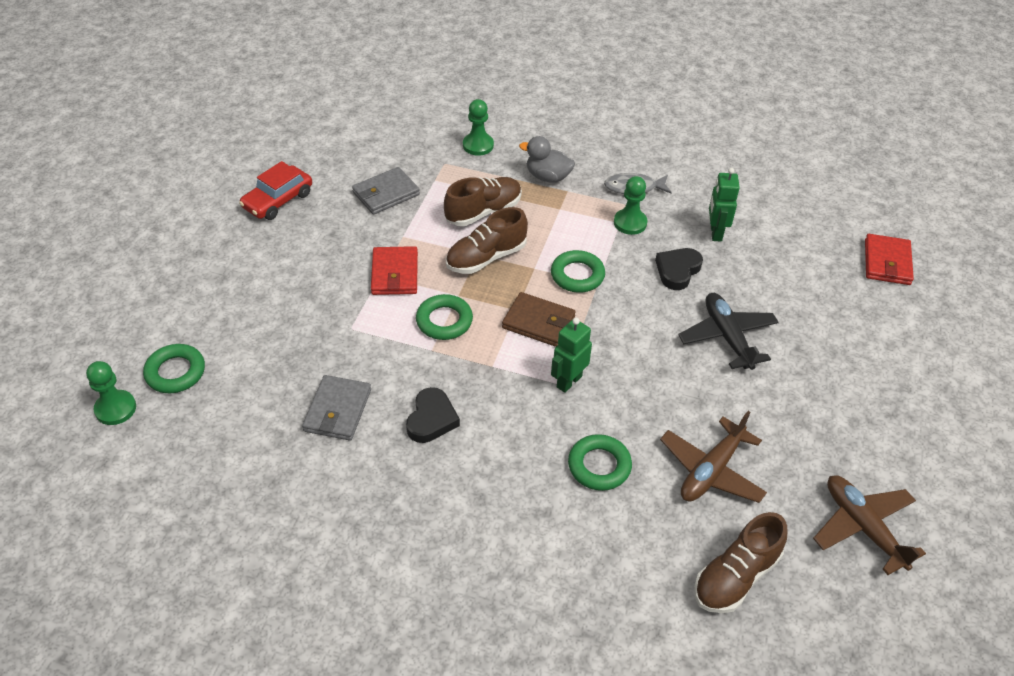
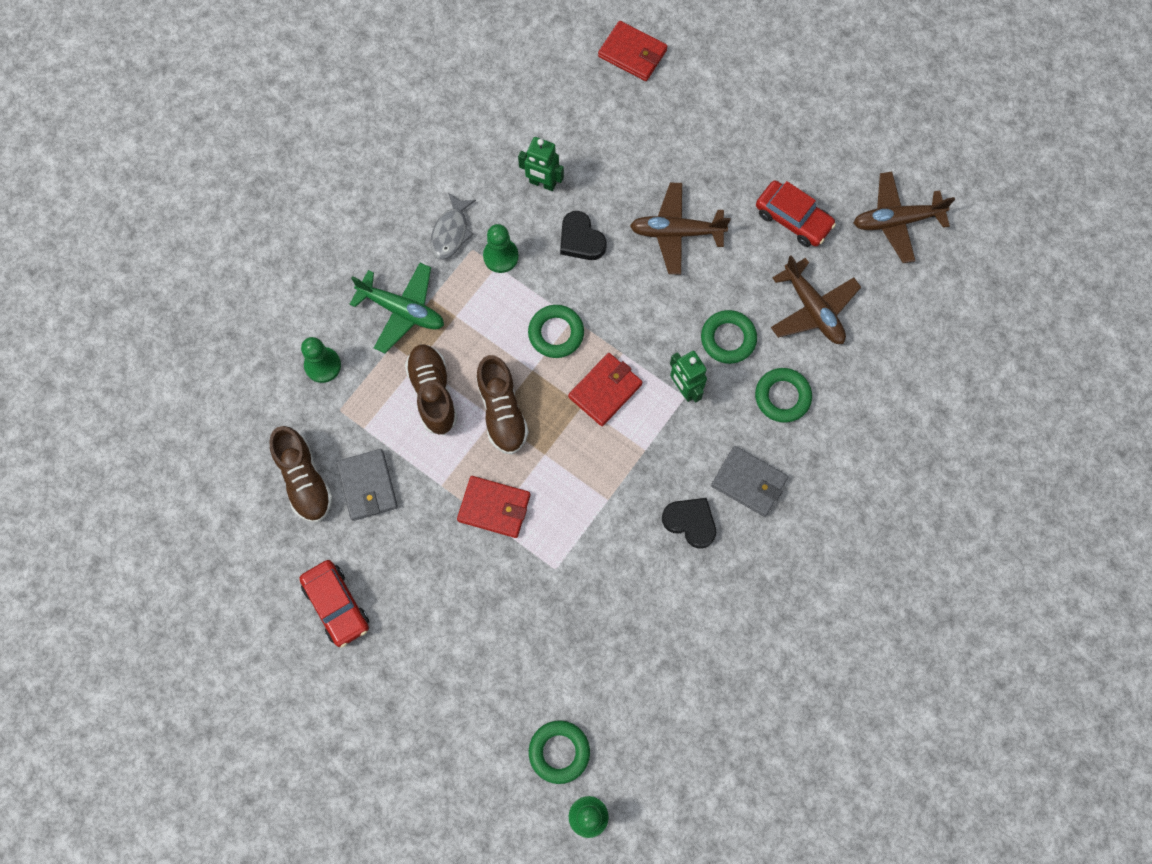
camera: 70 degrees left, 25 degrees up
(337, 410) = (655, 604): grey wallet -> grey wallet (749, 482)
(444, 321) = (575, 477): green ring -> green ring (728, 339)
(538, 322) = (605, 390): brown wallet -> red wallet
(547, 177) = (402, 310): grey duck -> green plane
(727, 337) = (676, 232): black plane -> brown plane
(736, 576) = (912, 334): brown shoe -> brown shoe (304, 480)
(803, 429) = (793, 218): none -> red car

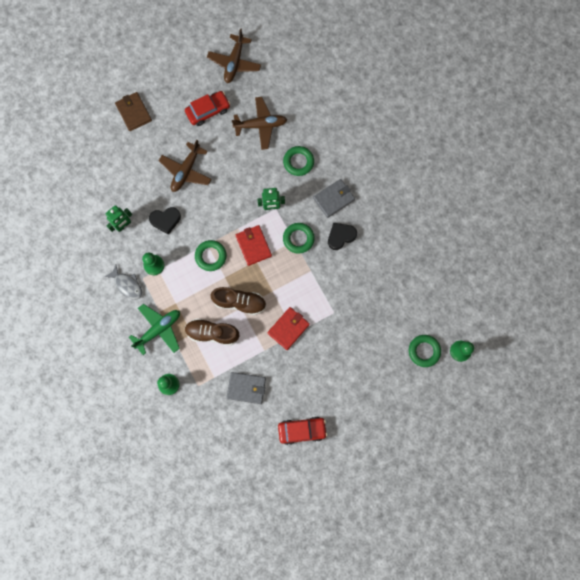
camera: 65 degrees left, 5 degrees up
(304, 480) = (227, 420): brown shoe -> none
(632, 53) = (73, 145): red wallet -> none
(728, 339) = (256, 173): green ring -> green ring (298, 239)
(730, 113) = (134, 112): none -> brown wallet

